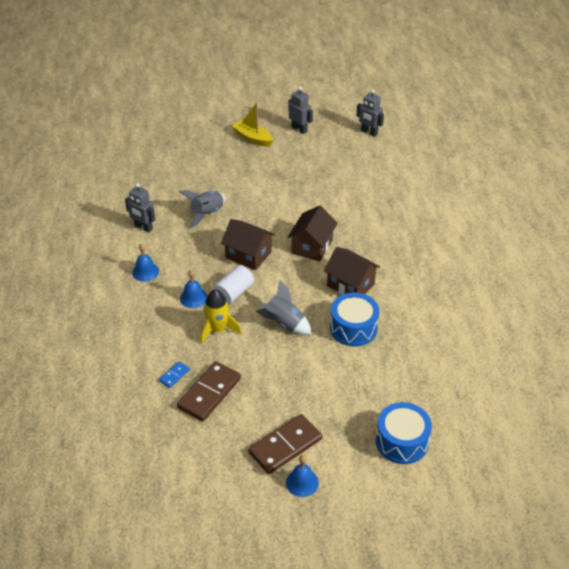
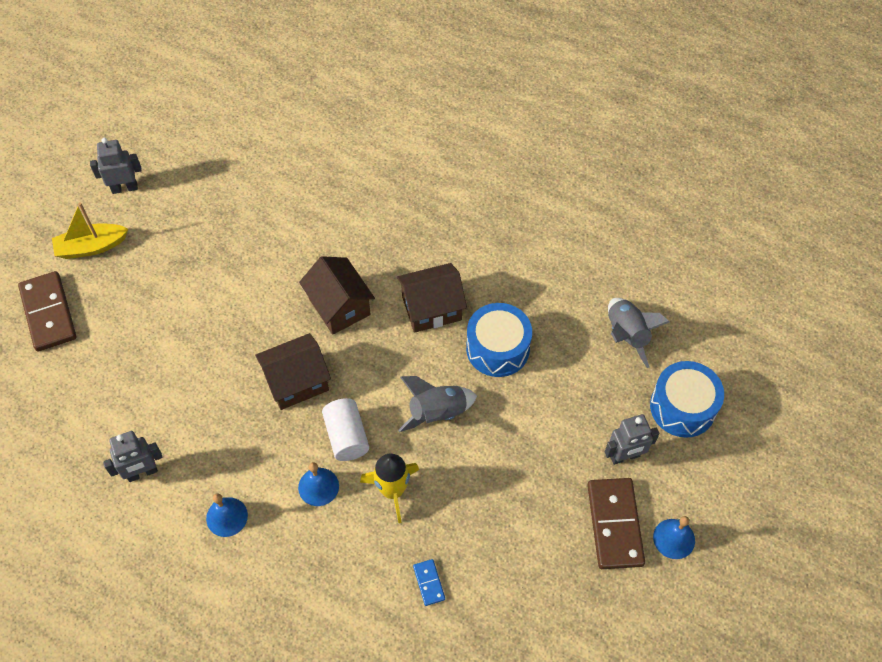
camera: 55 degrees left, 15 degrees up
(207, 213) = (183, 383): grey rocket -> grey rocket (626, 335)
(209, 393) = (484, 559): brown domino -> brown domino (48, 313)
(369, 132) = (201, 124): grey robot -> grey robot (625, 456)

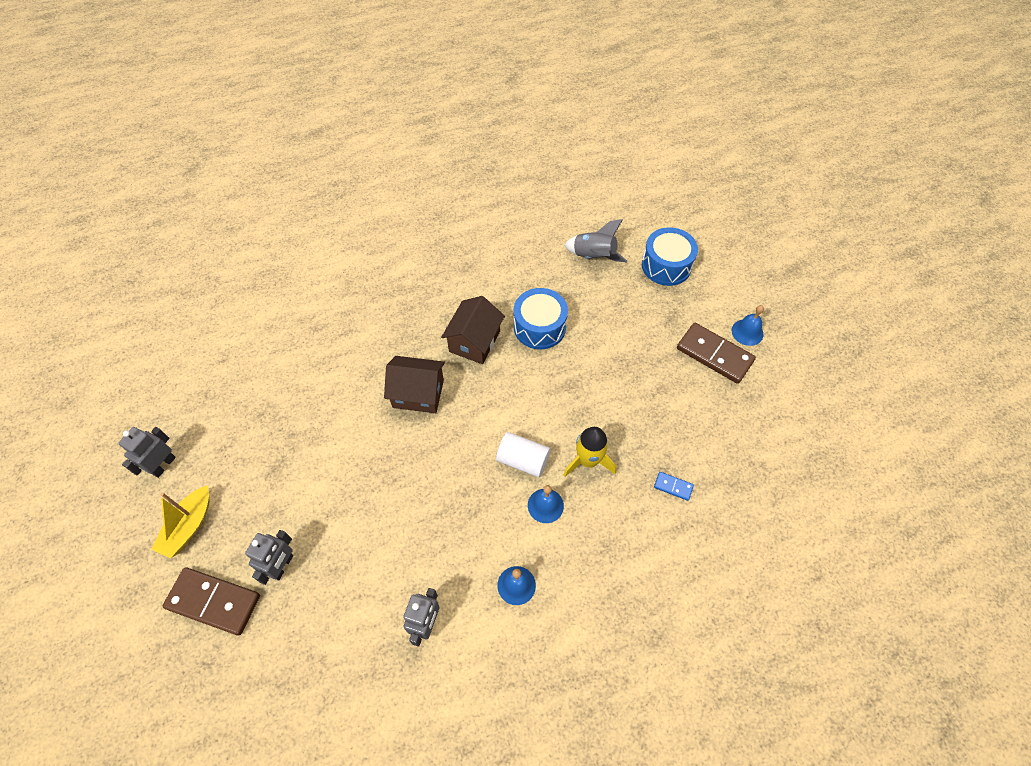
camera: 50 degrees left, 0 degrees up
(296, 382) = (451, 462): brown house -> none
(437, 413) = (554, 393): grey rocket -> none
(625, 456) = (674, 316): grey robot -> grey robot (282, 566)

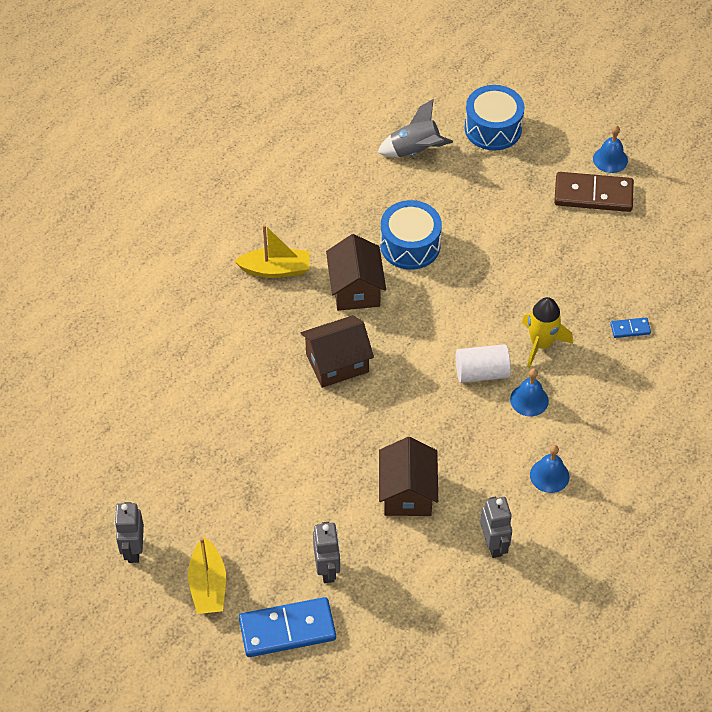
camera: 30 degrees left, 5 degrees down
(213, 602) = (287, 629): brown domino -> blue domino
(392, 533) = (407, 492): none -> brown house
(428, 298) = (275, 269): none -> yellow boat

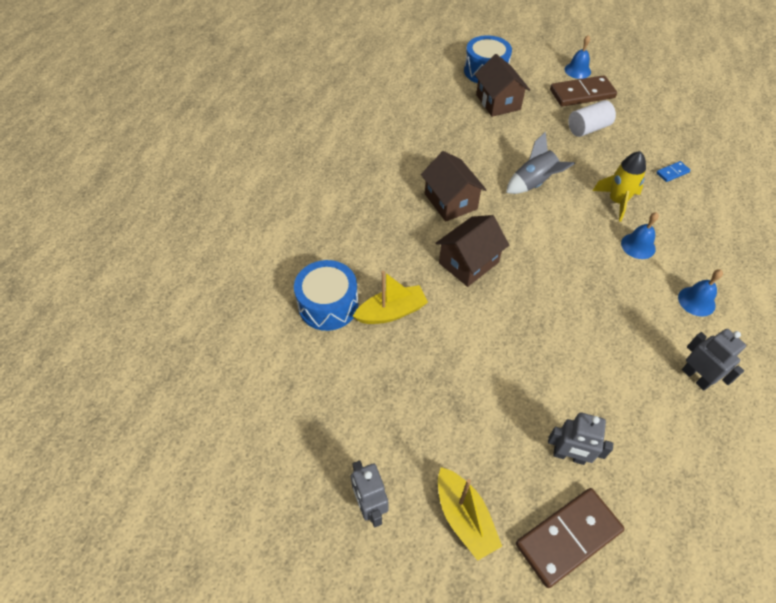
camera: 20 degrees left, 0 degrees up
(275, 269) = (378, 204): yellow boat -> yellow boat (391, 312)
(287, 629) = (568, 537): blue domino -> brown domino
(327, 569) = (569, 456): grey robot -> grey robot turned 135 degrees clockwise
(407, 492) = (593, 355): brown house -> brown house (498, 102)
(410, 245) = (474, 159): blue drum -> blue drum (328, 305)
(415, 151) = (439, 97): grey rocket -> grey rocket (534, 183)
(481, 372) = (587, 236): white cylinder -> white cylinder (588, 128)

